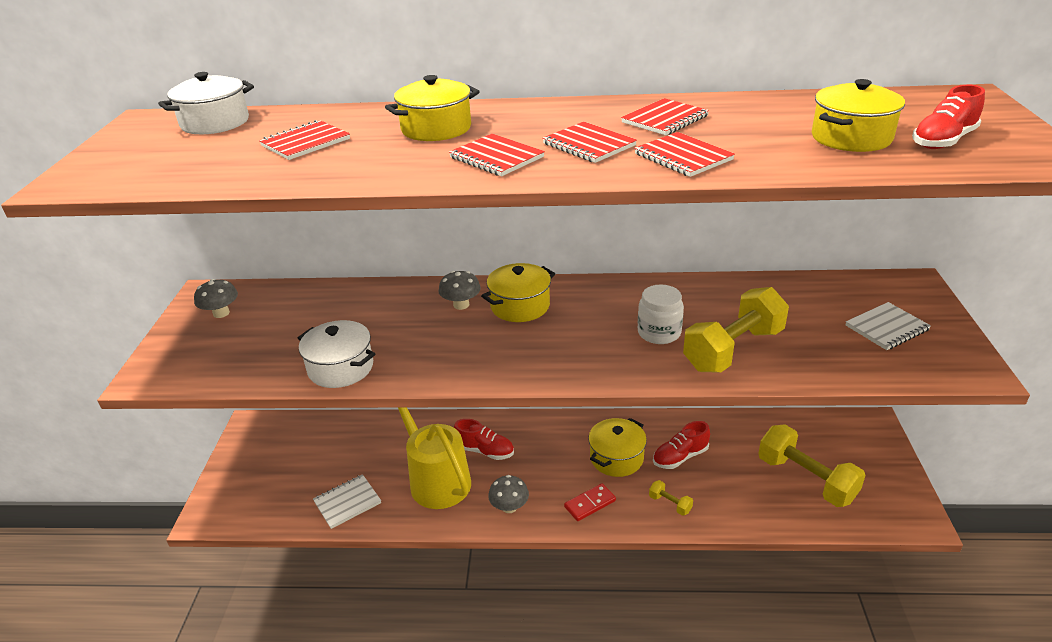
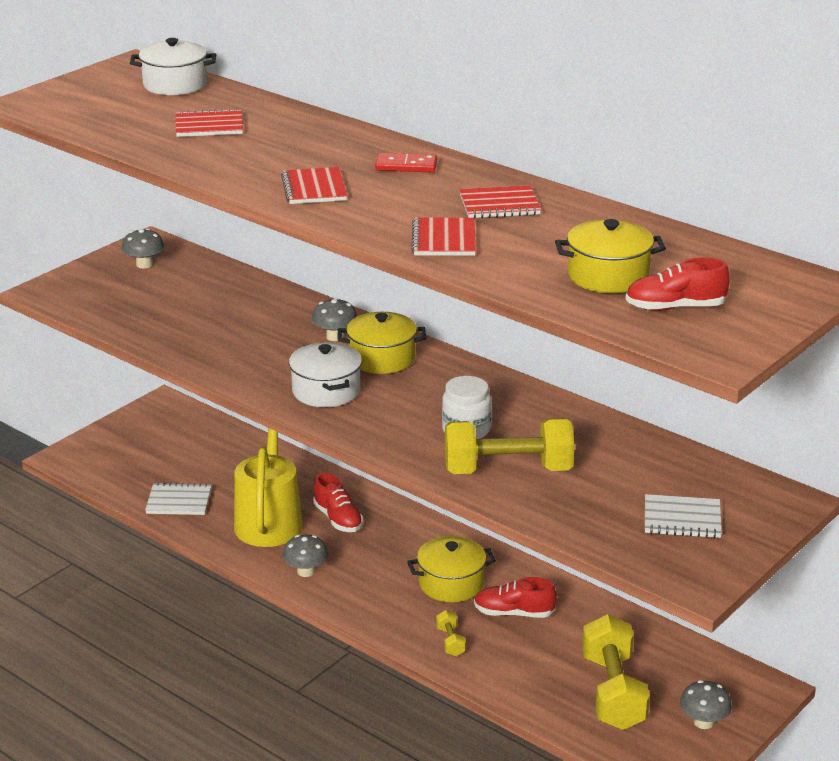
camera: 35 degrees right, 5 degrees down
(341, 368) = (181, 344): white pot -> white pot (326, 391)
(436, 129) = (315, 148): yellow pot -> none
(588, 145) = (397, 203): red notebook -> none
(590, 504) = (378, 605): red domino -> red domino (406, 166)
(876, 468) = (703, 722): none -> grey mushroom

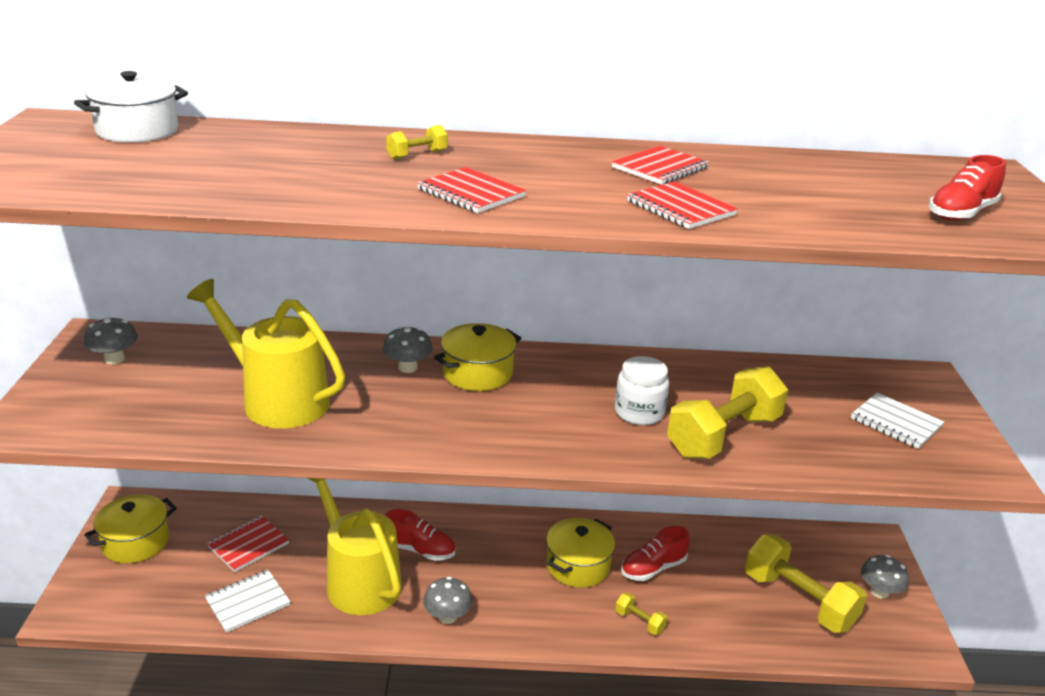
camera: 40 degrees left, 0 degrees up
(209, 126) = (247, 160): red notebook -> red notebook (248, 545)
(215, 328) = (277, 400): none -> yellow watering can
(326, 391) = (471, 423): white pot -> none
(331, 148) = (417, 155): none -> yellow dumbbell
(406, 166) = (516, 155): red domino -> none
(608, 276) = (863, 202): yellow pot -> yellow pot (135, 542)
(682, 519) = (896, 423): white notebook -> white notebook turned 75 degrees clockwise

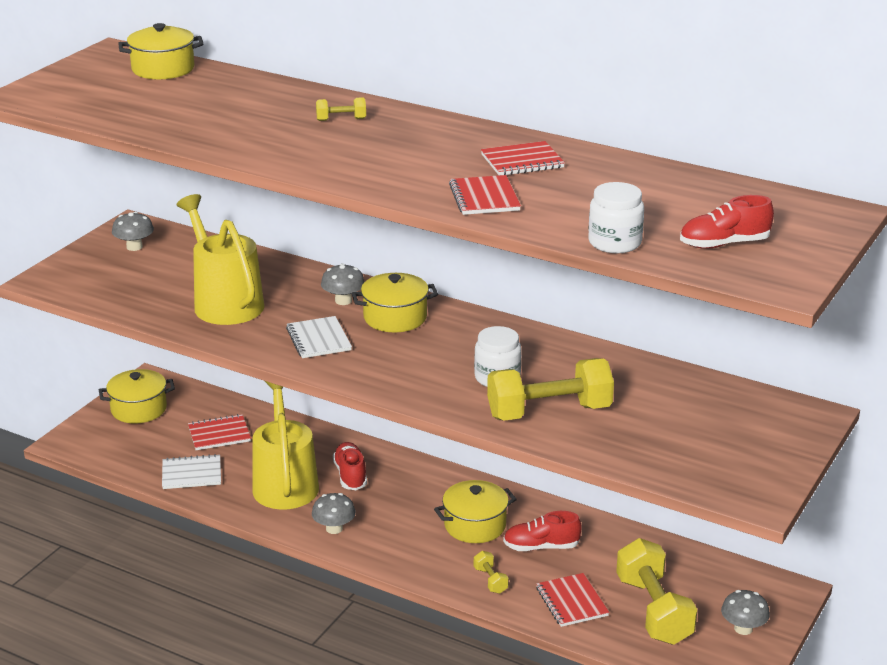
camera: 30 degrees right, 0 degrees up
(137, 131) = (163, 69): white pot -> yellow pot
(419, 550) = (350, 475): red shoe -> red shoe turned 150 degrees counterclockwise
(471, 193) = (340, 158): red notebook -> red notebook (571, 602)
(872, 230) = (614, 243): none -> white jar
(896, 423) = (723, 441): white notebook -> white notebook (318, 339)

